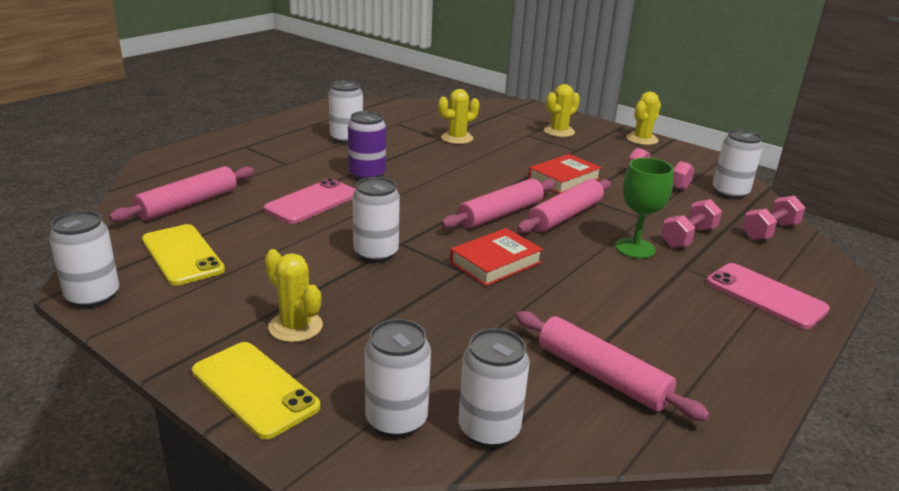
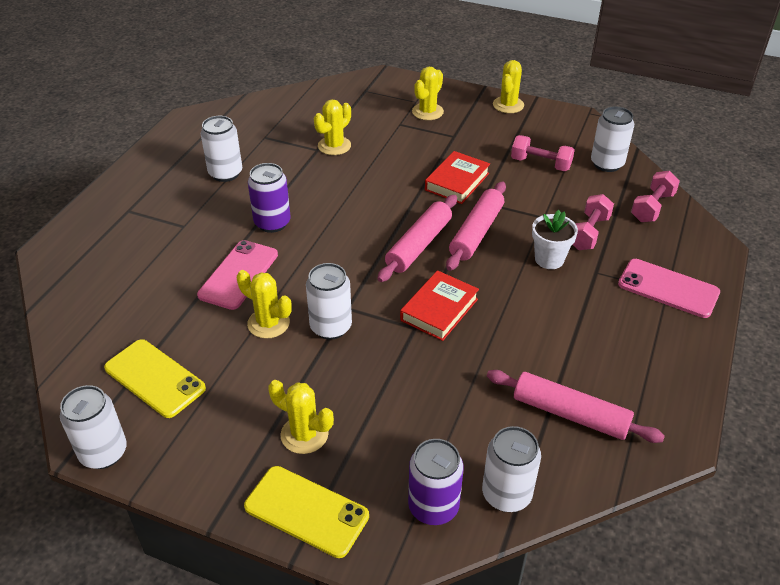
camera: 15 degrees left, 15 degrees up
(188, 204) = (119, 309): pink rolling pin -> none
(317, 239) = (268, 323): none -> yellow cactus
(396, 420) = (433, 507): white can -> purple can
(635, 248) = (549, 259): green goblet -> white flower pot

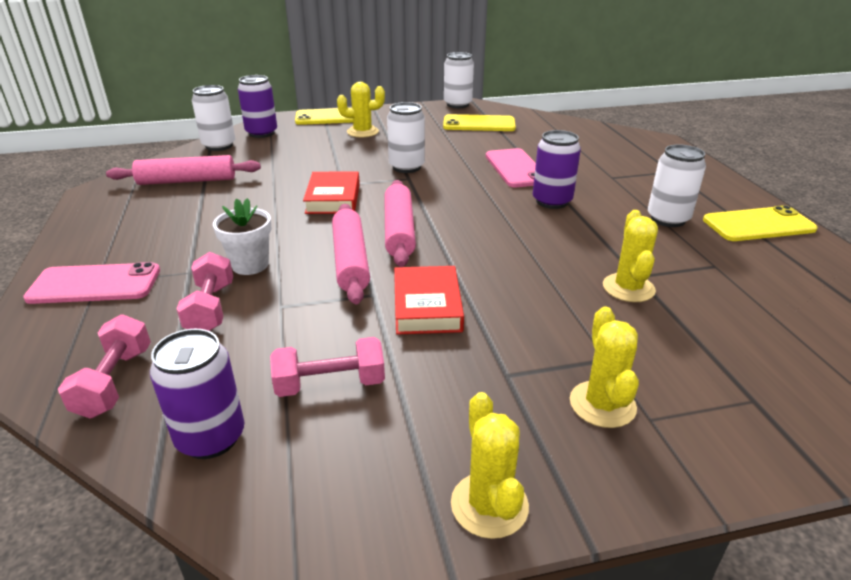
camera: 145 degrees right, 10 degrees down
(183, 146) = (758, 225): none -> yellow phone
(268, 323) = (452, 156): yellow cactus -> none
(607, 164) = (211, 437): white can -> purple can

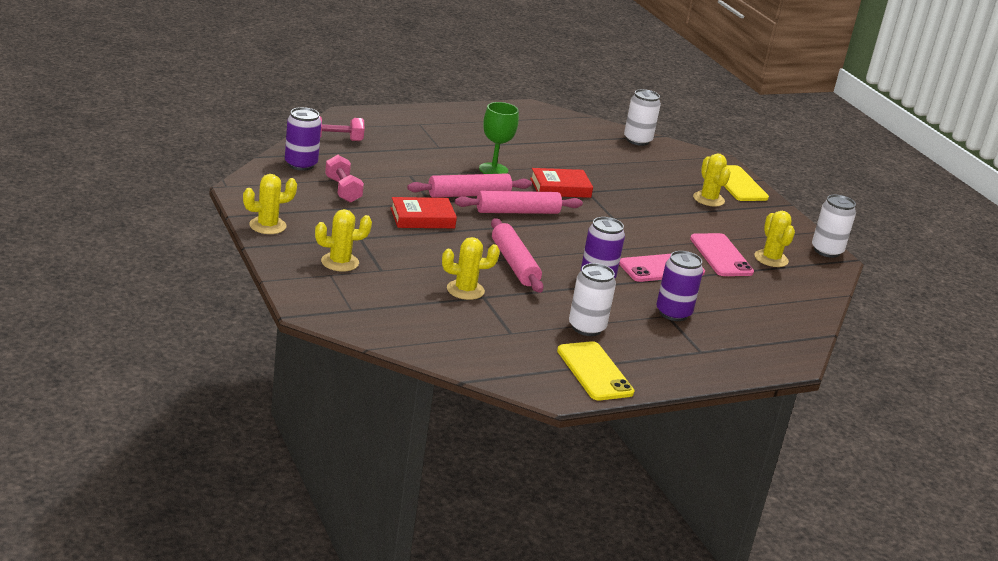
camera: 75 degrees right, 5 degrees down
(95, 284) = (417, 123): pink phone -> pink phone (721, 255)
(187, 181) = (564, 134): pink rolling pin -> pink rolling pin (514, 264)
(210, 308) = (402, 156): pink dumbbell -> none
(250, 265) = (453, 164): white flower pot -> none
(261, 133) = (676, 155): purple can -> purple can (673, 313)
(276, 236) = (493, 170): none -> green goblet
(406, 167) = (636, 218): white can -> none
(479, 124) = (771, 259): yellow phone -> yellow cactus

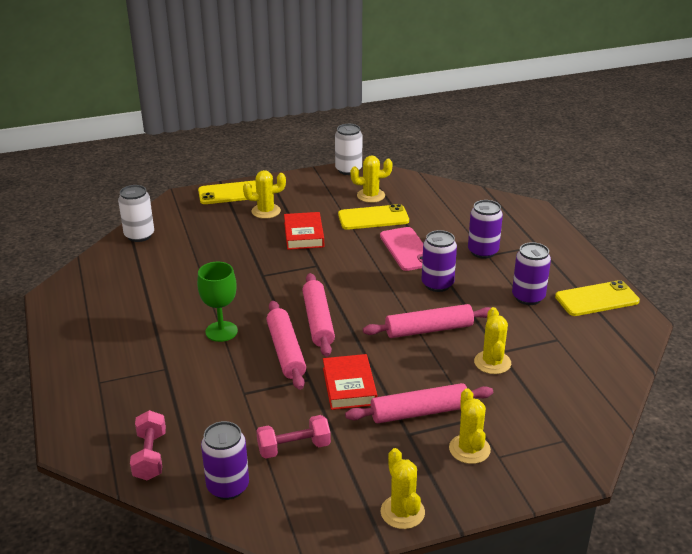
camera: 80 degrees left, 5 degrees up
(388, 245) = (419, 412): none -> pink rolling pin
(560, 188) = (258, 291): red book -> red book (304, 235)
(586, 328) = (528, 297): white can -> purple can
(721, 255) = (373, 218): pink phone -> yellow phone

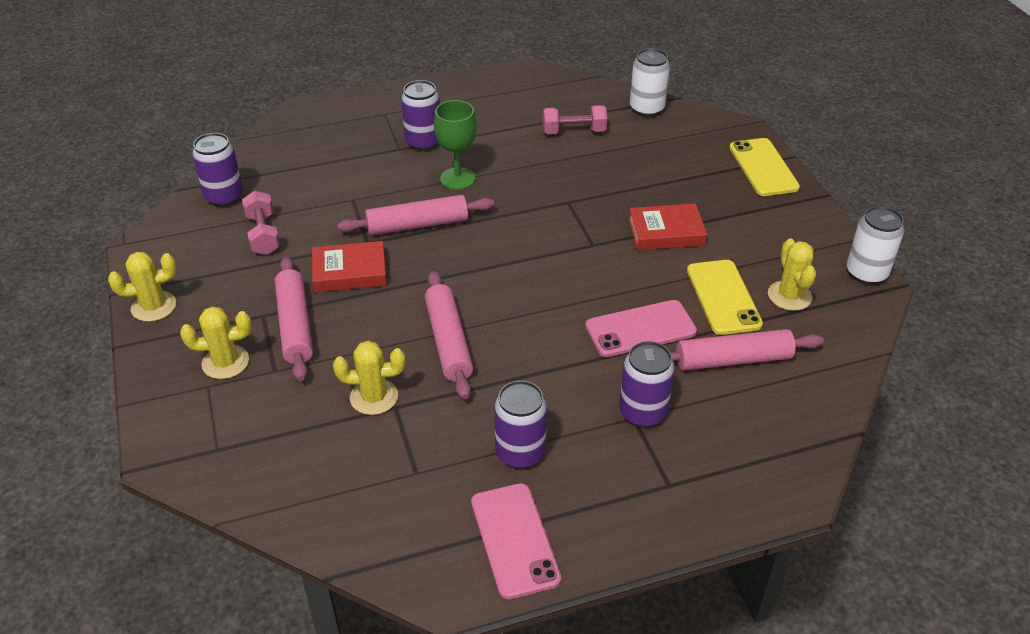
camera: 90 degrees right, 10 degrees up
(150, 456) = (276, 152): pink dumbbell -> pink dumbbell (573, 131)
(266, 211) = (721, 198): yellow cactus -> none
(318, 321) = (472, 247): pink rolling pin -> pink rolling pin (733, 360)
(437, 284) = (552, 356): purple can -> purple can (423, 142)
(596, 299) = (515, 540): yellow phone -> pink phone

